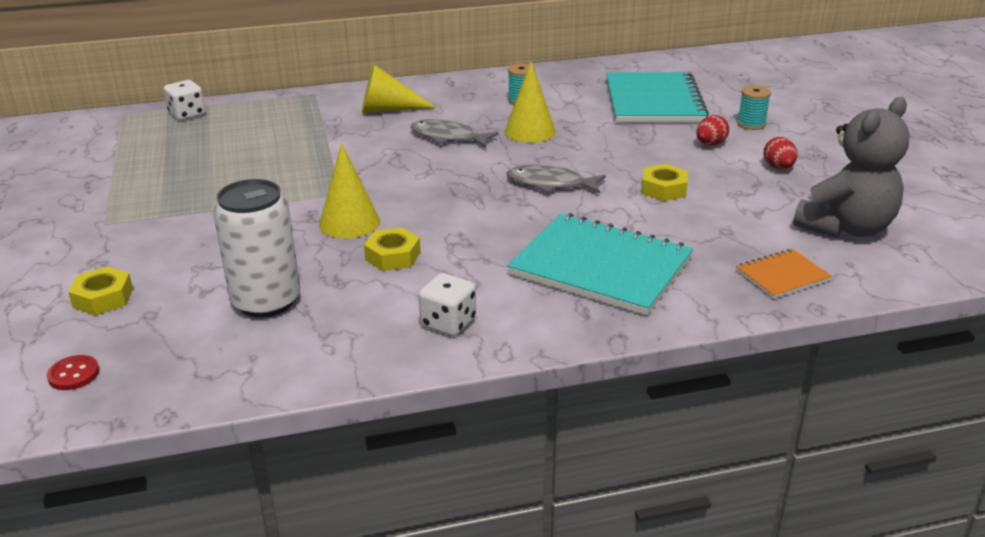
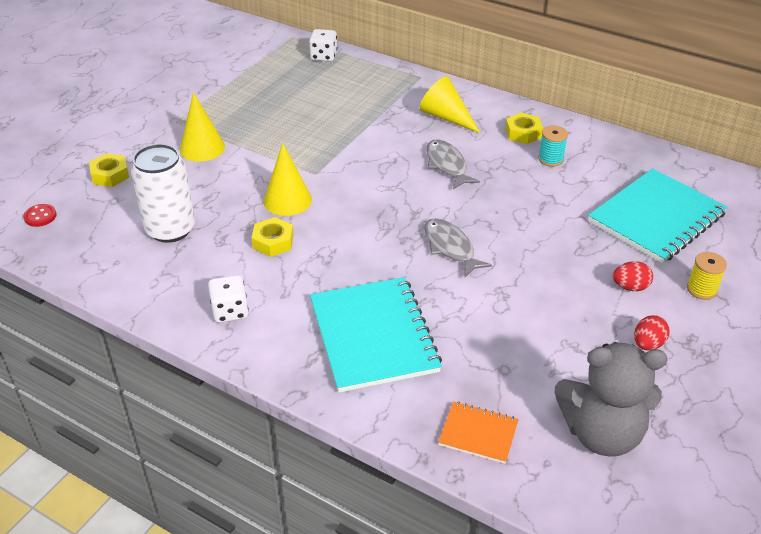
camera: 45 degrees right, 10 degrees up
(530, 131) = (511, 192): yellow cone -> yellow cone (202, 148)
(664, 189) = (522, 303): yellow nut -> yellow nut (523, 133)
(751, 124) = (701, 289): turquoise spool -> yellow spool

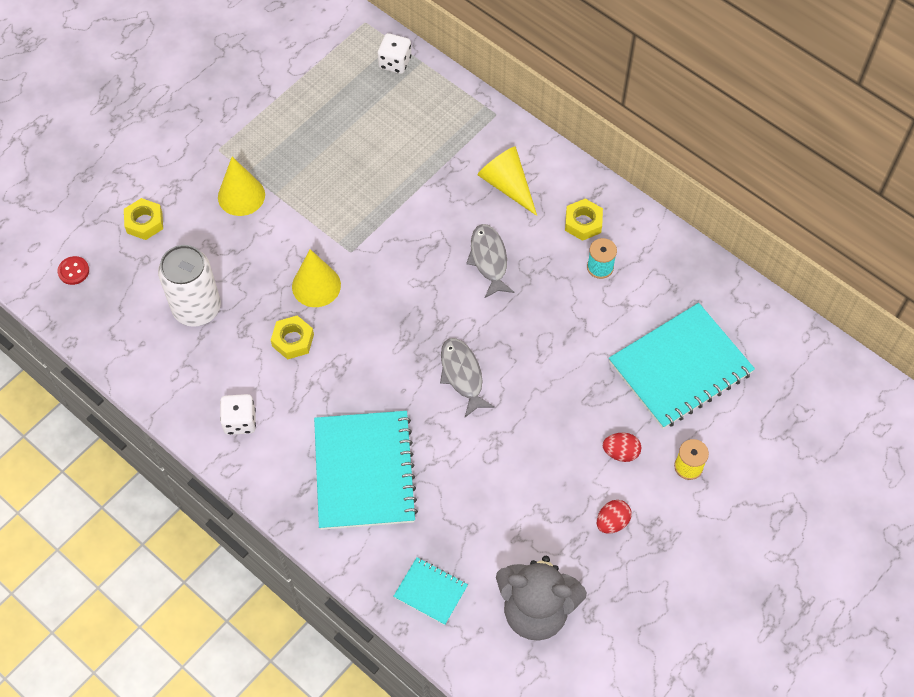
camera: 10 degrees right, 20 degrees up
(478, 433) = (430, 591): orange notebook -> turquoise notebook

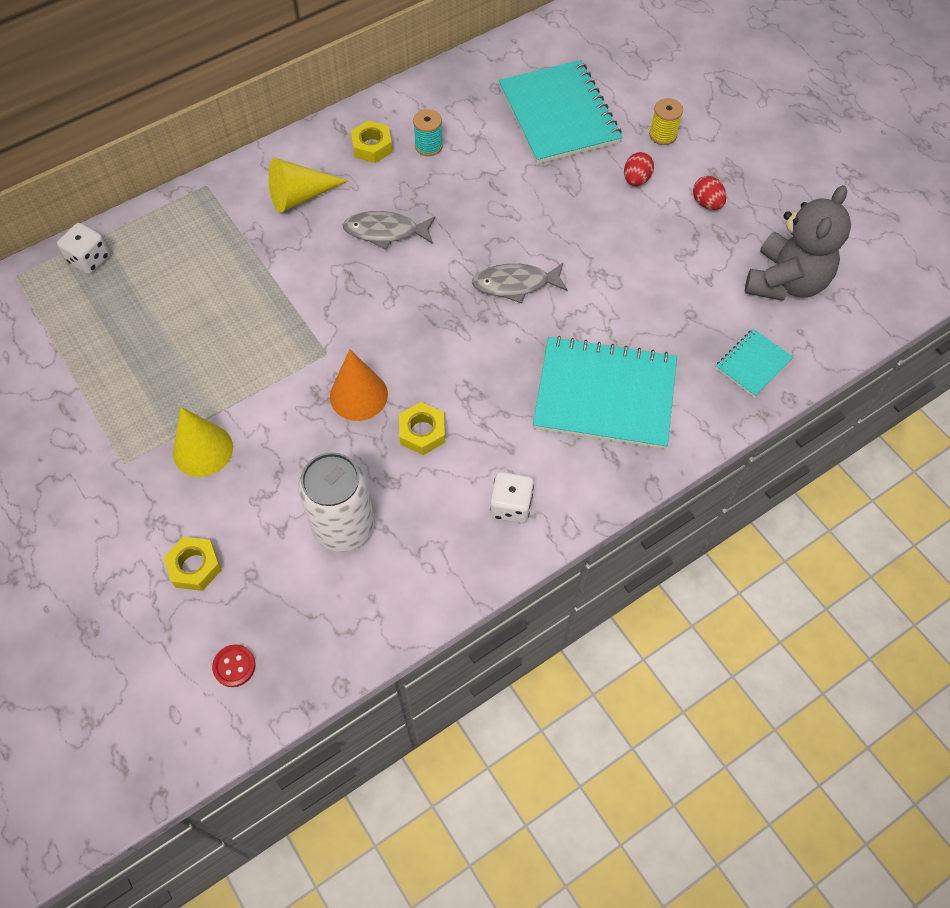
camera: 75 degrees left, 0 degrees up
(316, 286) = (358, 395): yellow cone -> orange cone

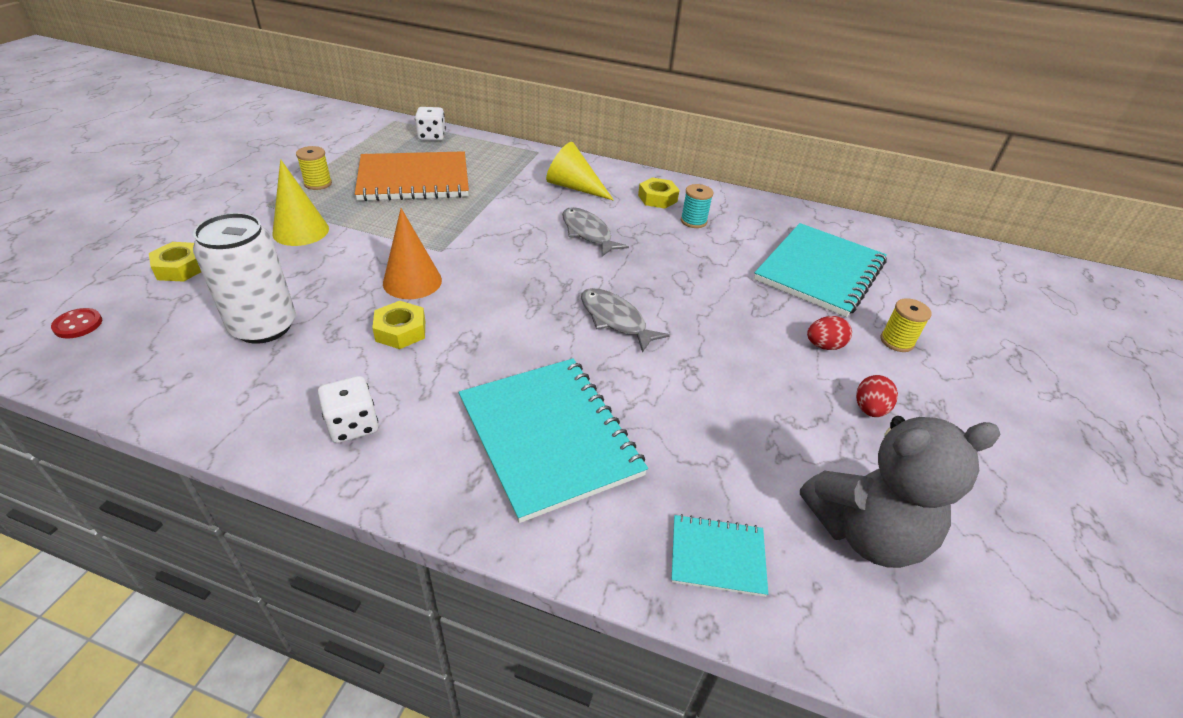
camera: 50 degrees right, 20 degrees down
(114, 403) = (318, 184): none -> yellow spool
(175, 317) = (414, 179): none -> orange notebook

